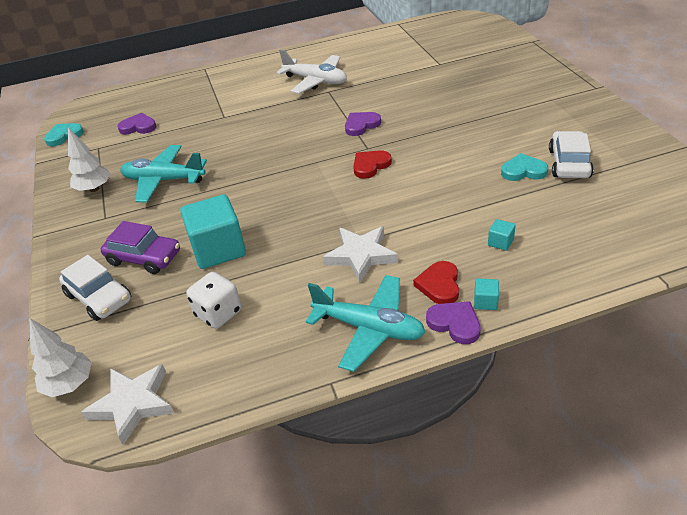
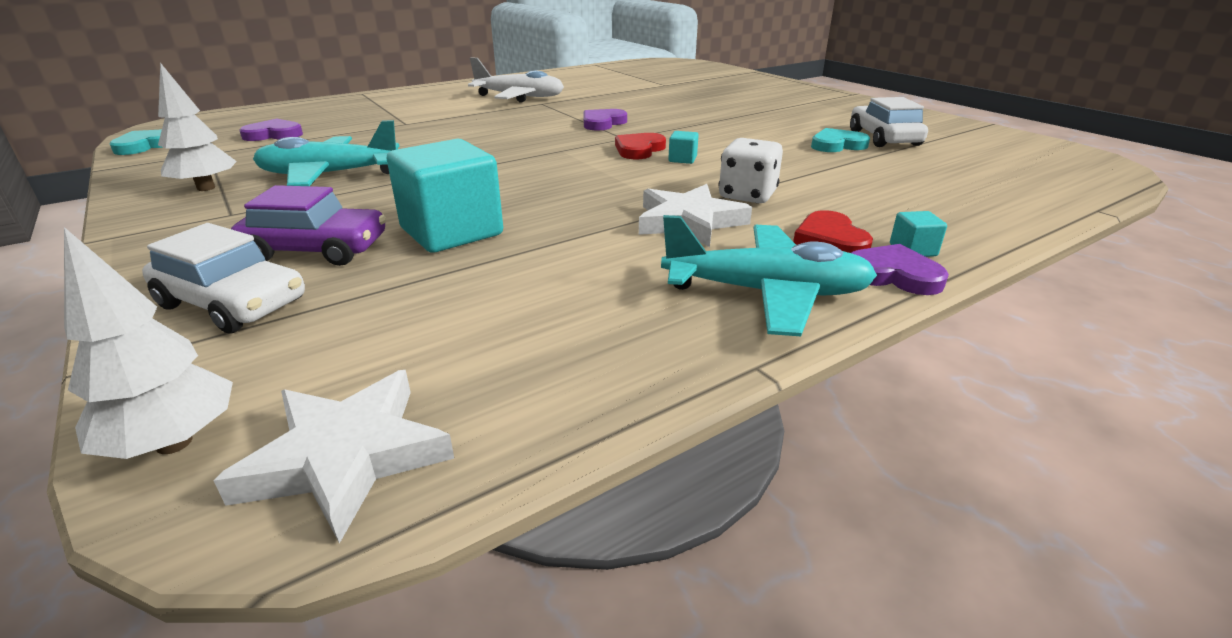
camera: 20 degrees left, 10 degrees down
(218, 313) = (486, 301): white dice -> white dice (747, 195)
(500, 242) = (872, 197): turquoise cube -> turquoise cube (682, 159)

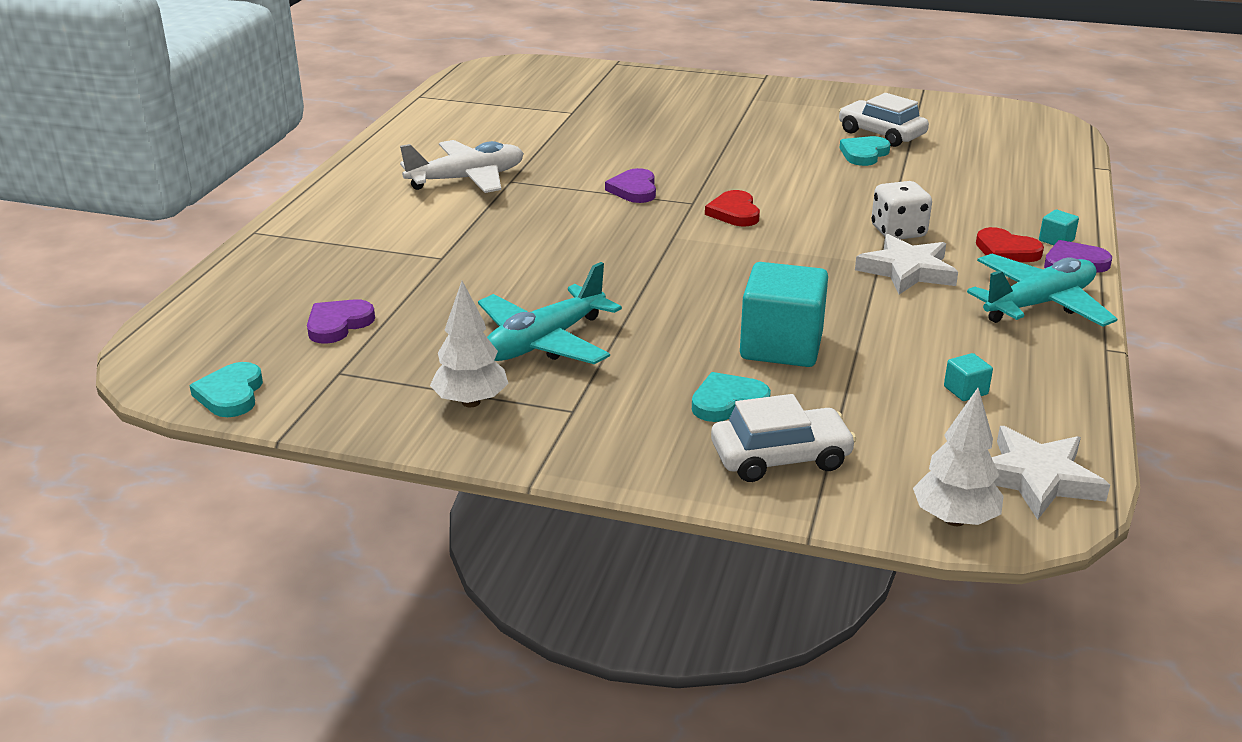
camera: 40 degrees left, 0 degrees up
(316, 249) = (728, 402): purple car -> turquoise heart
(682, 159) = (788, 211): turquoise cube -> turquoise cube (965, 390)

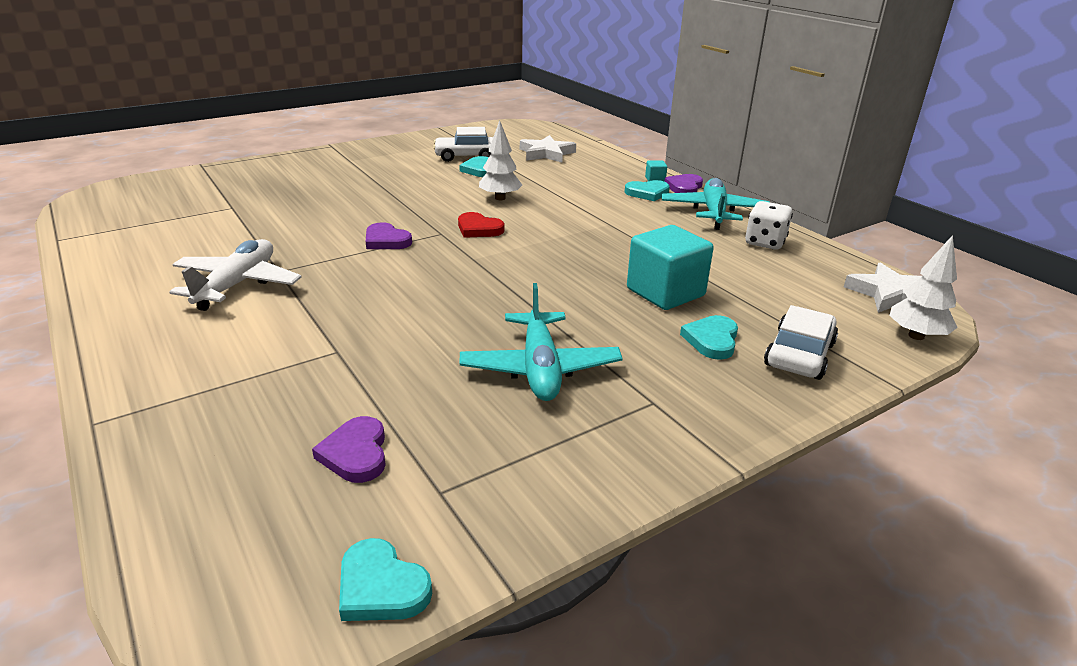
camera: 50 degrees left, 0 degrees up
(471, 402) = (584, 442): white tree -> white tree (500, 198)
(898, 232) = (583, 204): white dice -> white dice (764, 242)
(907, 271) = (630, 222): white star -> white star (546, 153)
(965, 390) = (781, 269): turquoise cube -> none
(1006, 251) = (647, 193): red heart -> turquoise heart

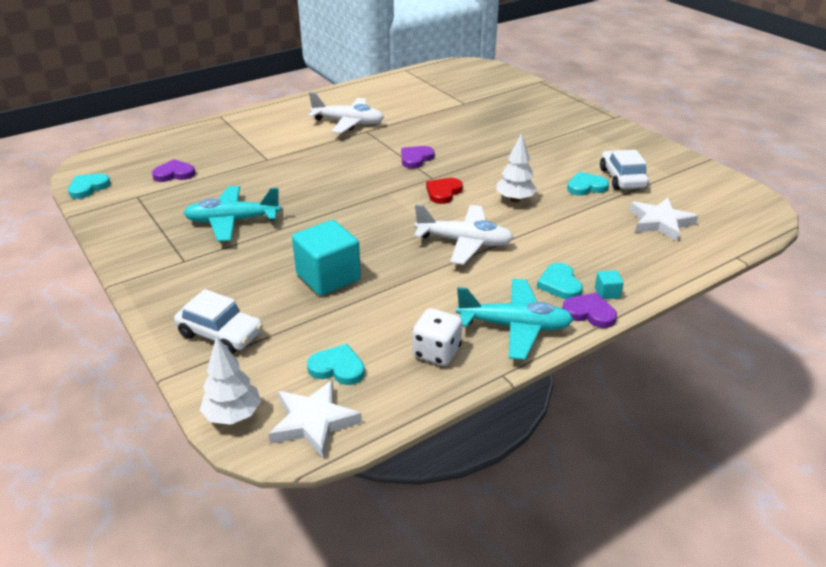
camera: 90 degrees right, 5 degrees up
(584, 224) = (464, 242): none -> white plane
(712, 340) = (251, 292): turquoise heart -> turquoise heart (337, 368)

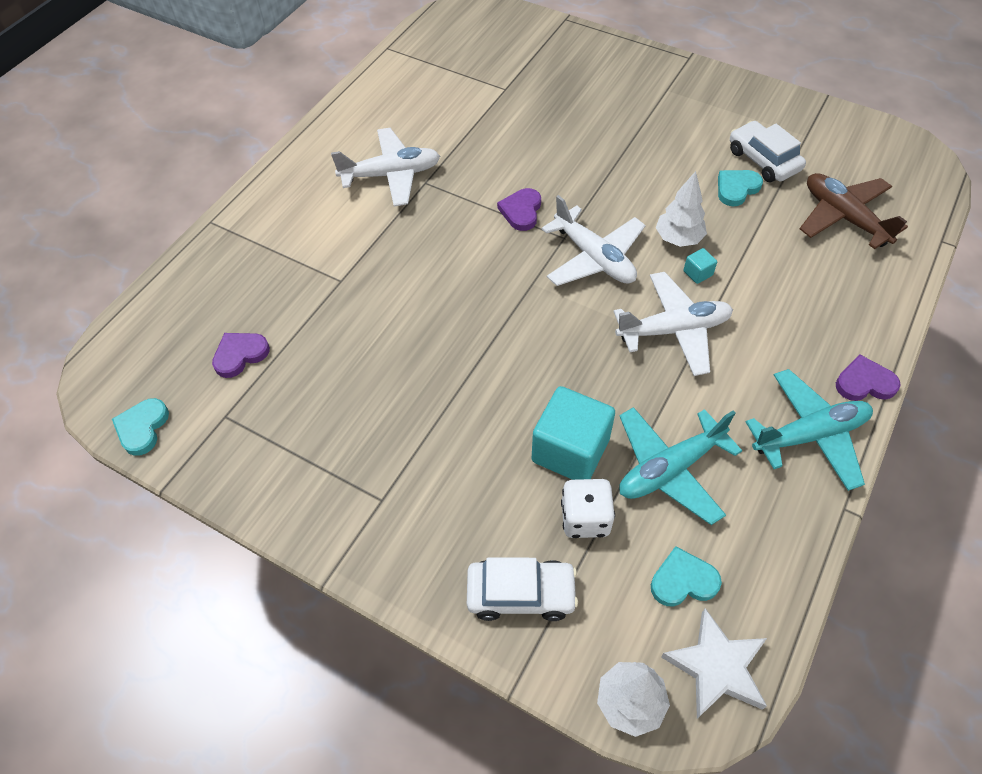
camera: 25 degrees left, 20 degrees up
(232, 221) = (386, 408): turquoise plane -> turquoise plane (670, 469)
(436, 352) = (763, 508): white dice -> white dice (585, 518)
(443, 192) = (594, 258): red heart -> white plane
(559, 284) = (810, 353): turquoise heart -> none
(607, 293) = (862, 346): turquoise cube -> turquoise cube (697, 273)
(660, 222) = (843, 217): white star -> brown plane

